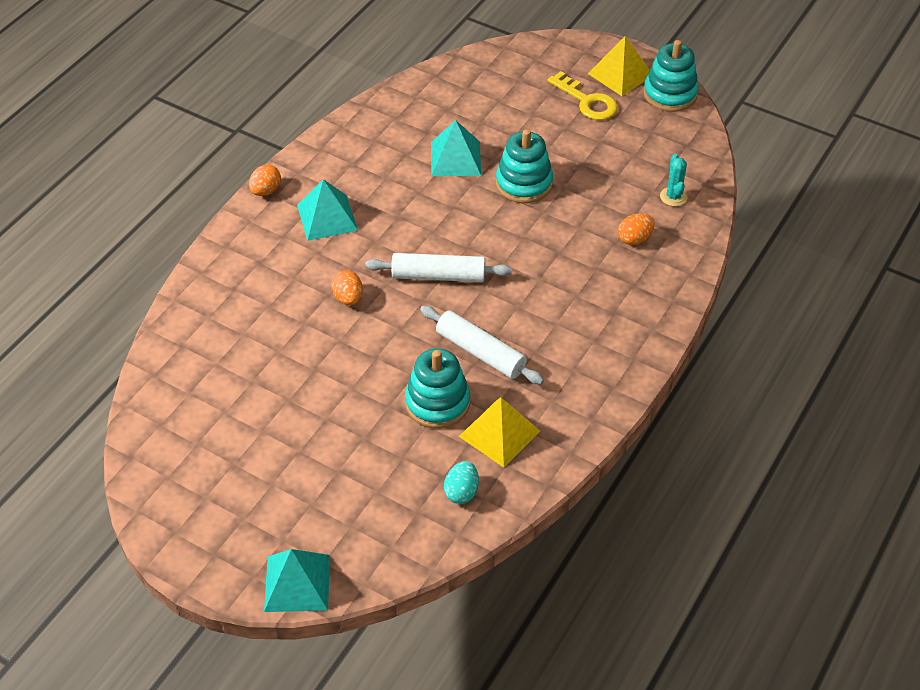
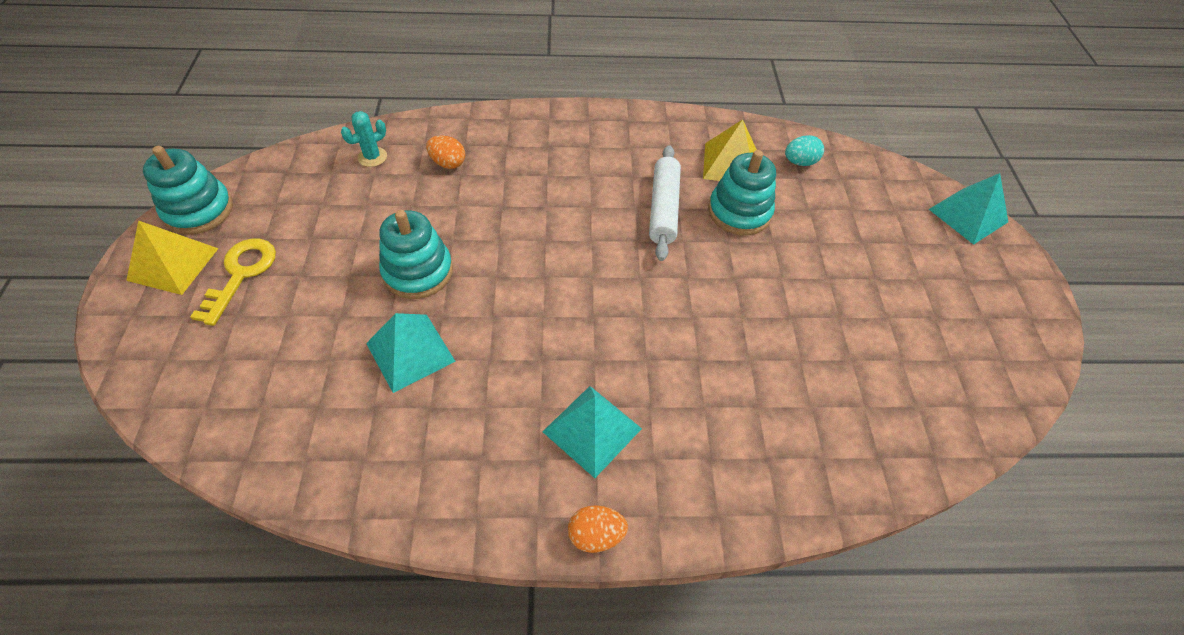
camera: 125 degrees left, 5 degrees up
(348, 298) = (687, 339): orange egg -> none
(438, 276) = (600, 280): white rolling pin -> none

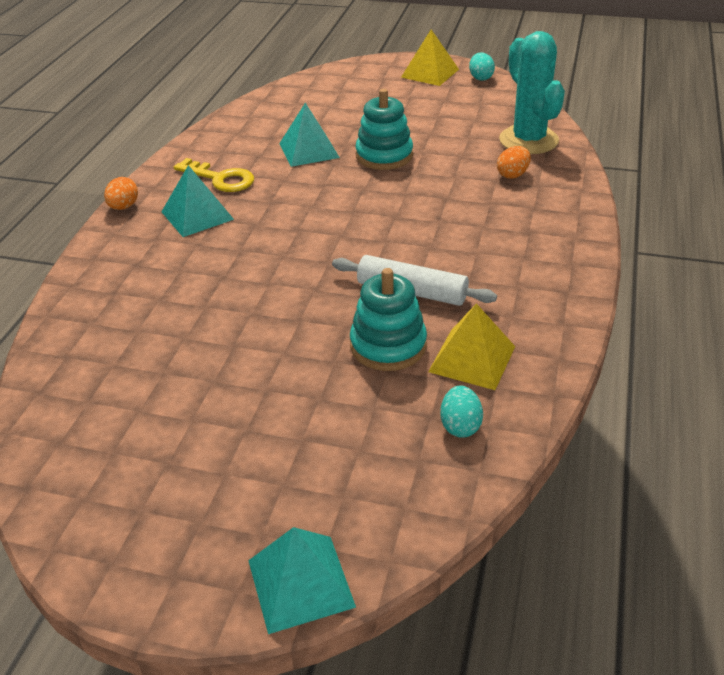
camera: 110 degrees right, 15 degrees down
(199, 210) = (480, 78): turquoise stacking toy -> turquoise egg
(241, 274) = (411, 94): yellow key -> yellow key (220, 179)
(372, 157) = (528, 140): turquoise cactus -> turquoise cactus, size x2.20

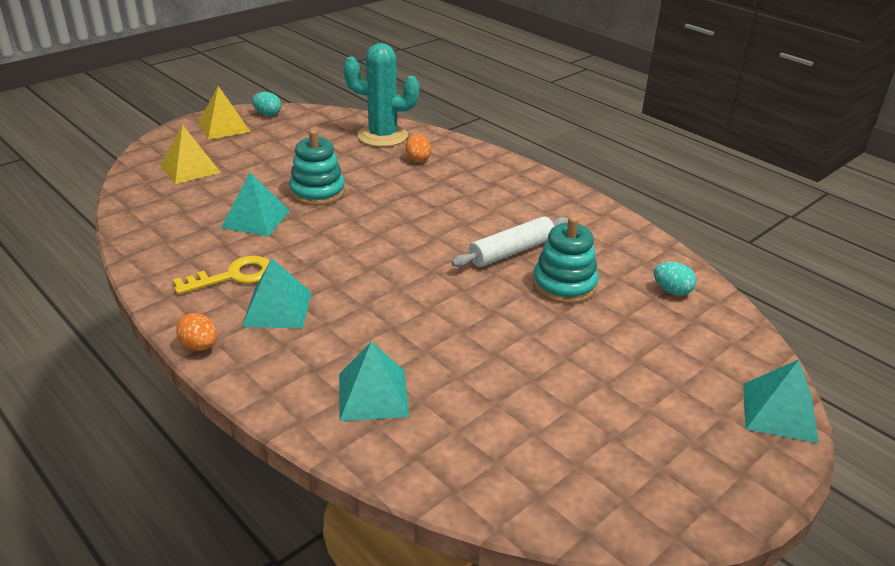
camera: 60 degrees left, 5 degrees down
(126, 305) = (373, 395): none -> turquoise pyramid
(472, 358) = (609, 259): yellow pyramid -> yellow pyramid (190, 168)

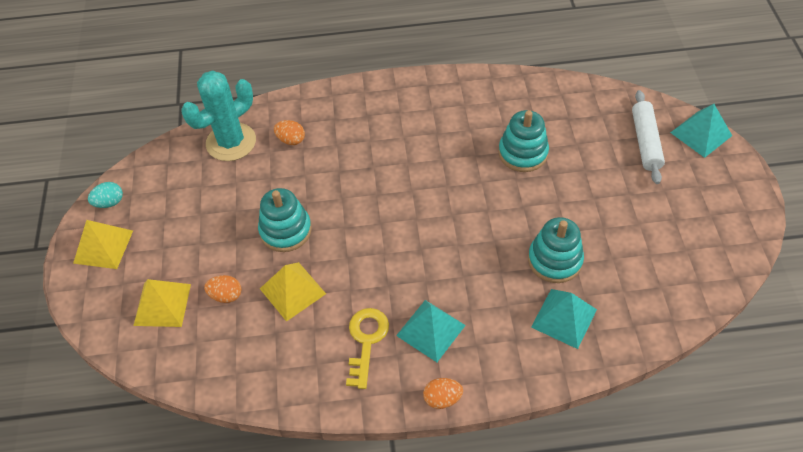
camera: 50 degrees left, 20 degrees up
(223, 191) = (226, 295): none -> orange egg
(256, 219) = (292, 291): turquoise pyramid -> yellow pyramid
(446, 359) = (554, 260): none -> turquoise stacking toy
(511, 251) = (464, 157): white rolling pin -> white rolling pin (645, 142)
(672, 291) = (568, 104): turquoise egg -> none

